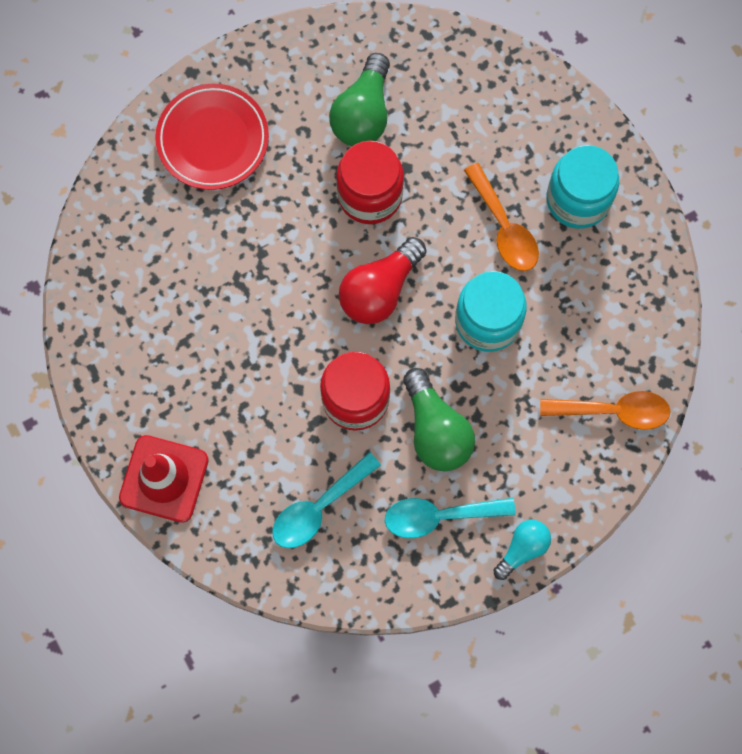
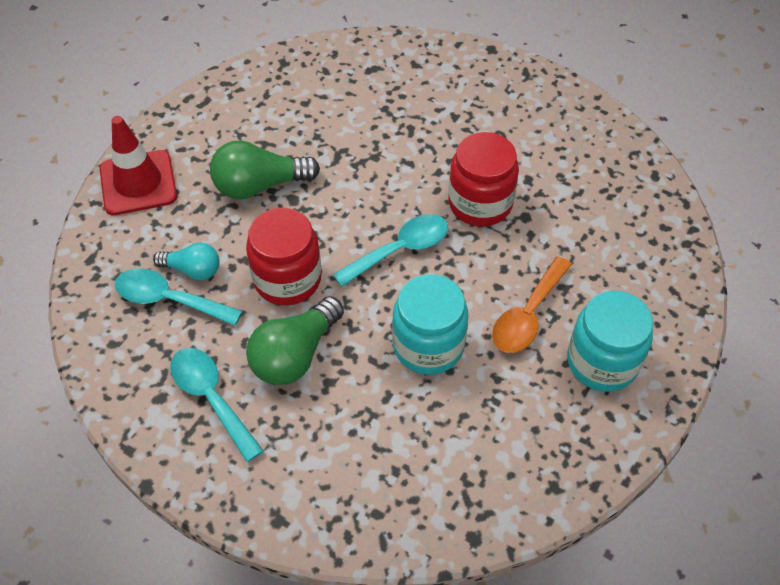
camera: 60 degrees right, 20 degrees down
(213, 139) = (447, 85): red plate -> none
(363, 114) = (547, 166): green light bulb -> green light bulb (259, 185)
(380, 290) = (399, 250): red light bulb -> turquoise spoon
(522, 549) = (216, 488): turquoise light bulb -> turquoise light bulb (193, 270)
(613, 411) = (410, 502): orange spoon -> none

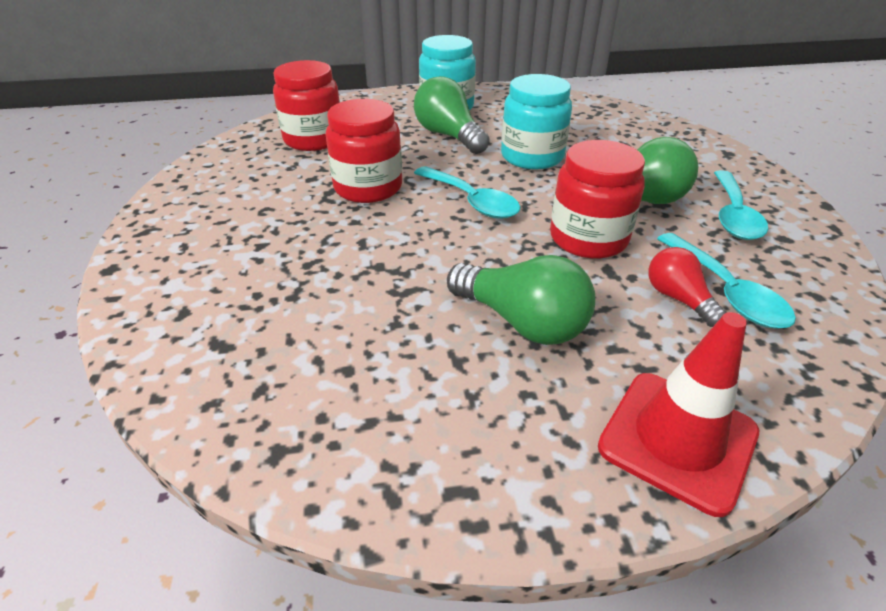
camera: 130 degrees left, 15 degrees down
(193, 270) = (678, 298): turquoise light bulb -> red light bulb
(399, 250) = (471, 201): turquoise spoon -> turquoise spoon turned 150 degrees counterclockwise
(528, 315) = (449, 136): orange spoon -> green light bulb
(606, 214) = (313, 139): none -> red jar

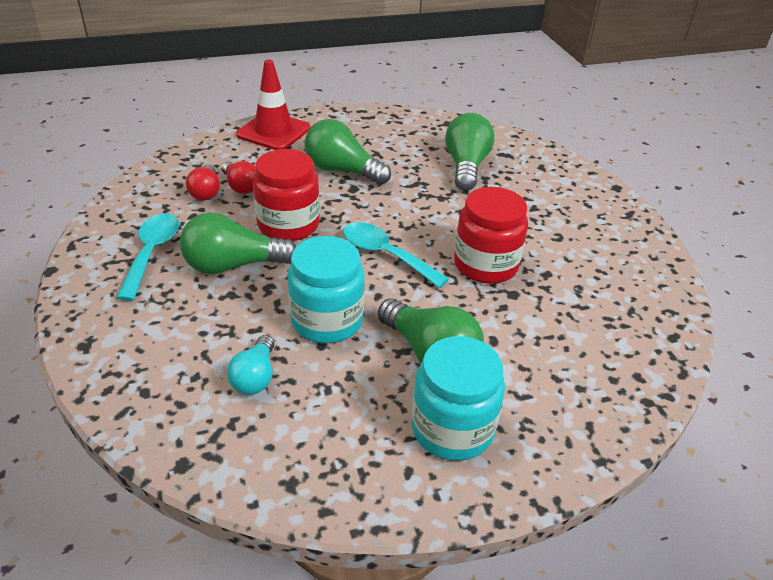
camera: 170 degrees right, 0 degrees up
(309, 320) = (466, 166): none -> green light bulb
(313, 139) = (590, 334): red jar -> none
(582, 131) = (255, 377): none -> turquoise light bulb
(725, 291) = (206, 192): turquoise spoon -> red light bulb

